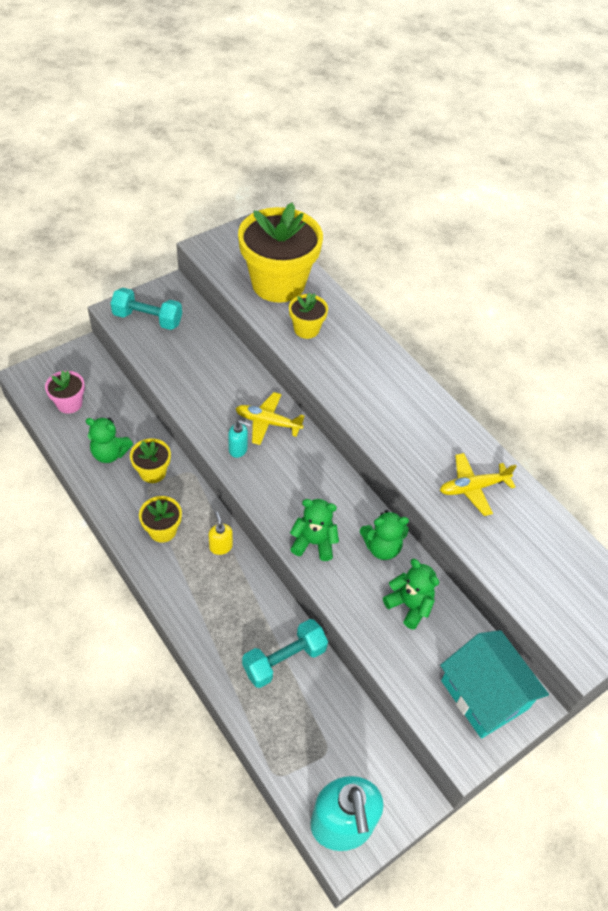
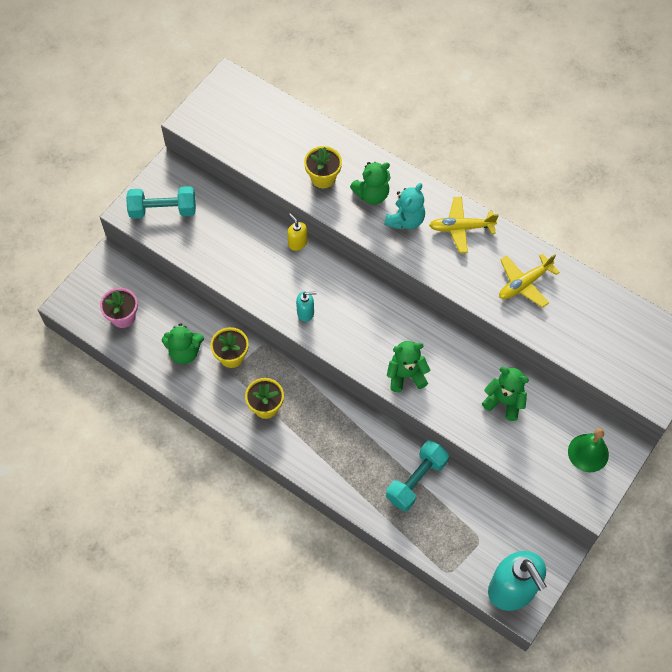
camera: 15 degrees left, 10 degrees up
(220, 546) = (322, 403): yellow soap dispenser -> yellow soap dispenser (297, 243)
(267, 422) = (320, 278): yellow plane -> yellow plane (461, 228)
(278, 283) = (277, 137): yellow flower pot -> none
(372, 390) = (405, 220): none -> turquoise teddy bear
(382, 547) = (463, 359): green teddy bear -> green teddy bear (372, 194)
(484, 694) = (588, 453): turquoise house -> green bell

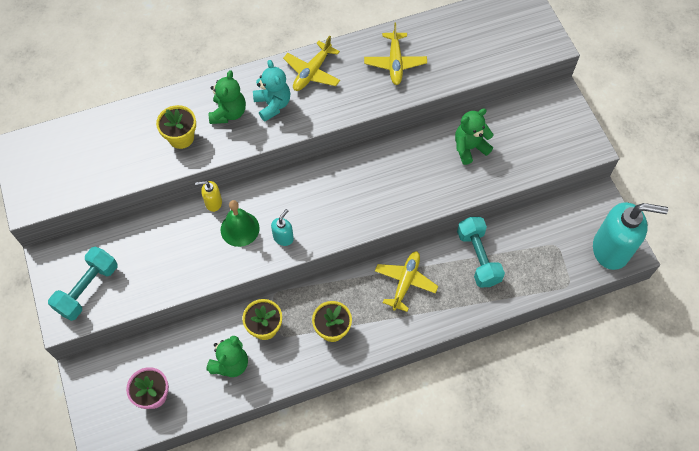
camera: 55 degrees left, 0 degrees up
(349, 436) = (405, 282): none -> yellow plane
(406, 375) = (397, 200): green teddy bear -> none
(588, 453) = (550, 121): green bell -> green bell (240, 228)

